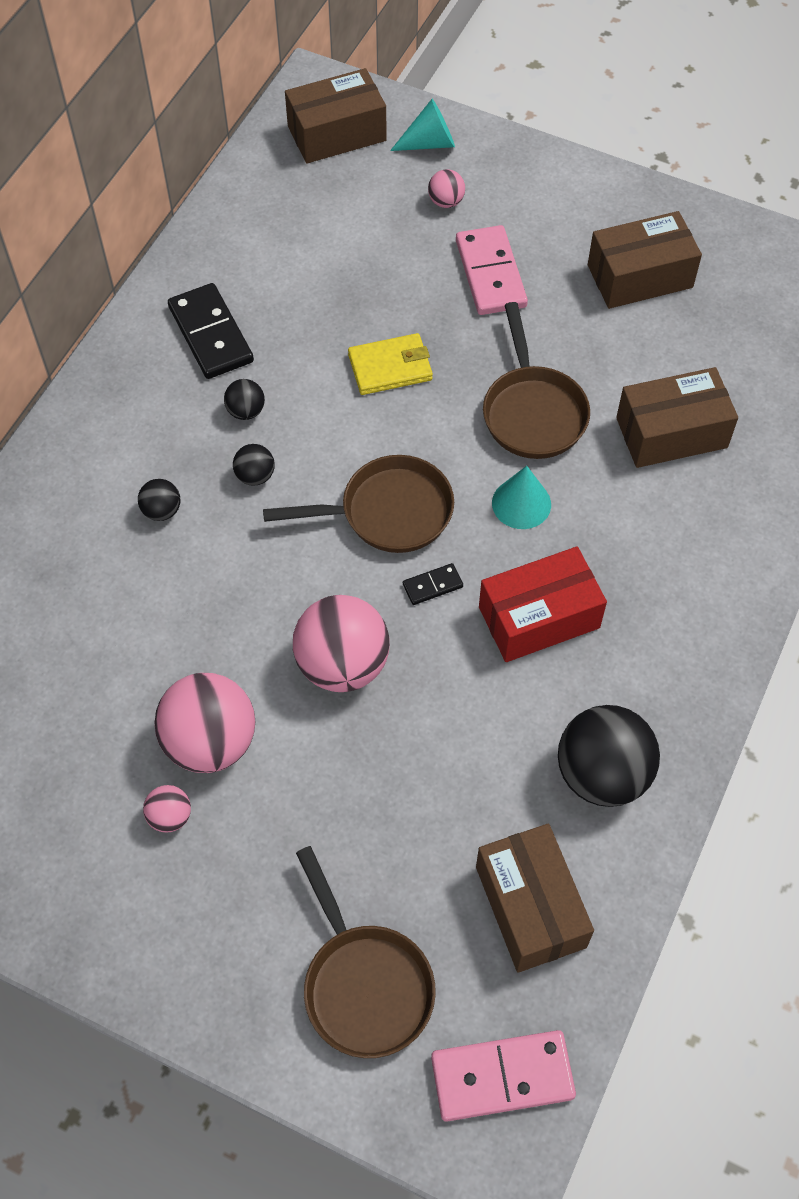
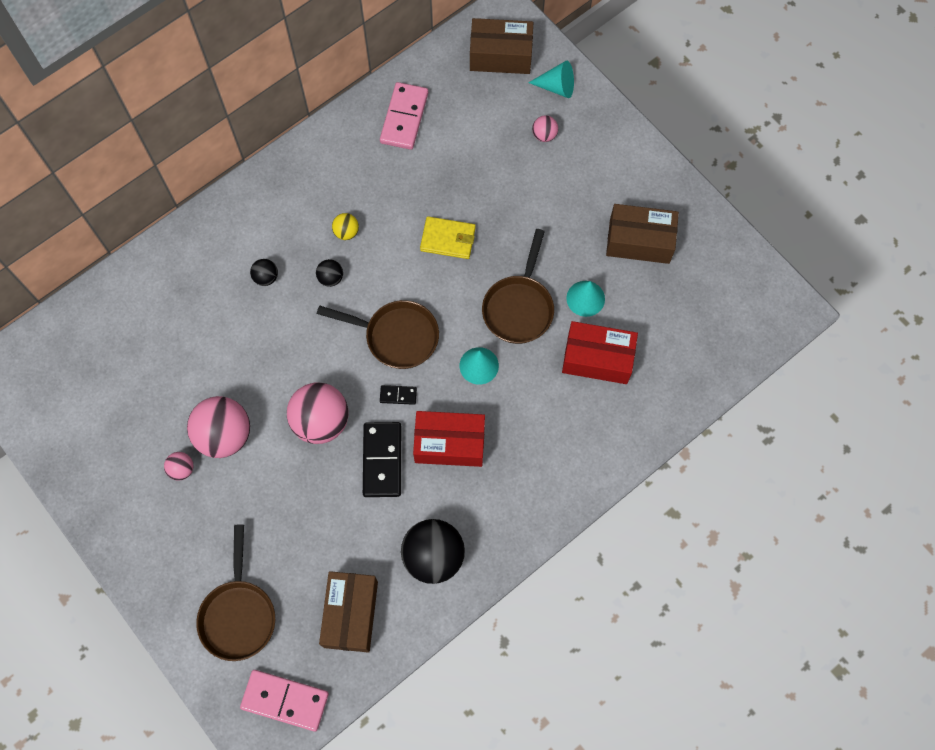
camera: 25 degrees right, 10 degrees up
(211, 334) = (351, 170): black domino -> black domino (382, 460)
(246, 411) = (346, 232): black ball -> yellow ball
(491, 274) = (545, 199): pink domino -> pink domino (404, 118)
(612, 368) = (585, 298): none -> turquoise cone
(671, 432) = (597, 358): brown box -> red box

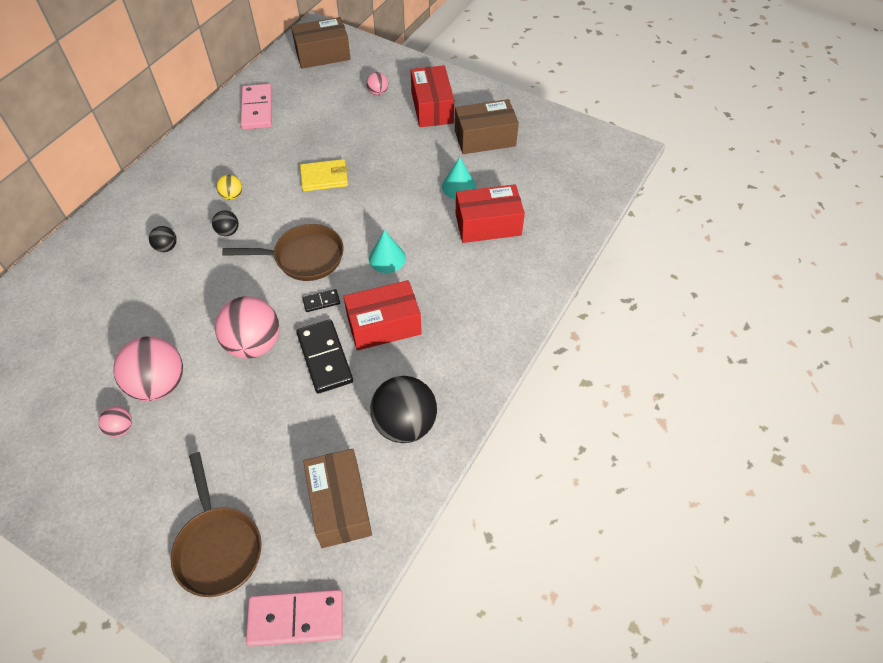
camera: 20 degrees left, 15 degrees down
(519, 307) = (405, 207): brown pan -> none
(557, 87) = (375, 62): turquoise cone -> none
(597, 177) = (432, 108): none -> red box

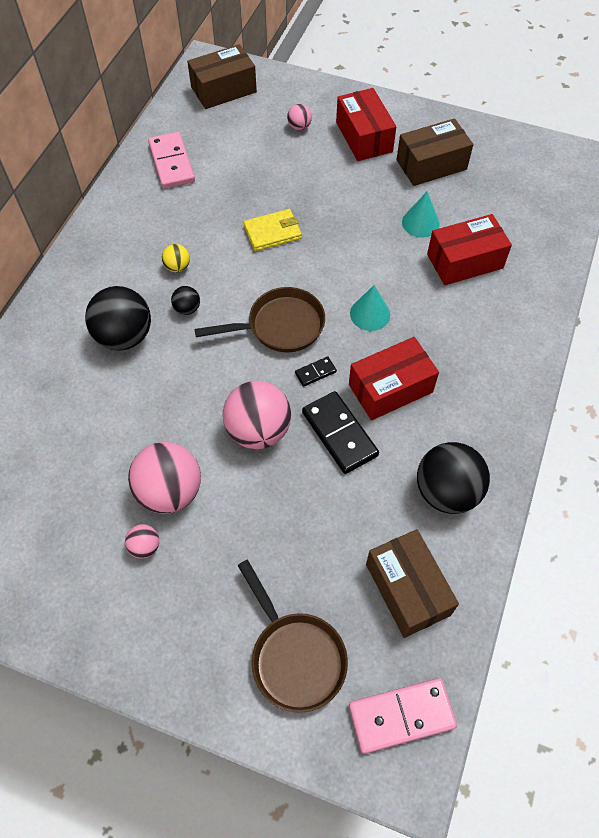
camera: 10 degrees left, 5 degrees up
(166, 247) = (124, 336): black ball -> black ball, size x2.14

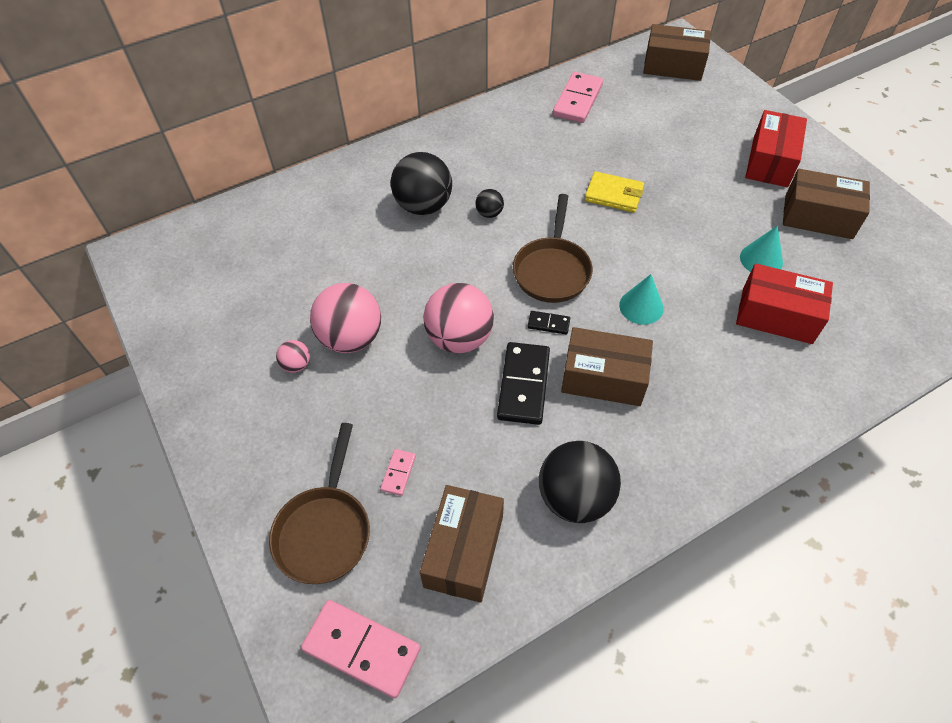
camera: 40 degrees right, 5 degrees down
(177, 267) = (510, 178): yellow ball -> none
(280, 326) = (552, 270): brown pan -> brown pan turned 75 degrees clockwise
(299, 127) = (715, 125): pink ball -> none
(309, 570) = (398, 473): none -> pink domino
(390, 388) = (603, 378): red box -> brown box

